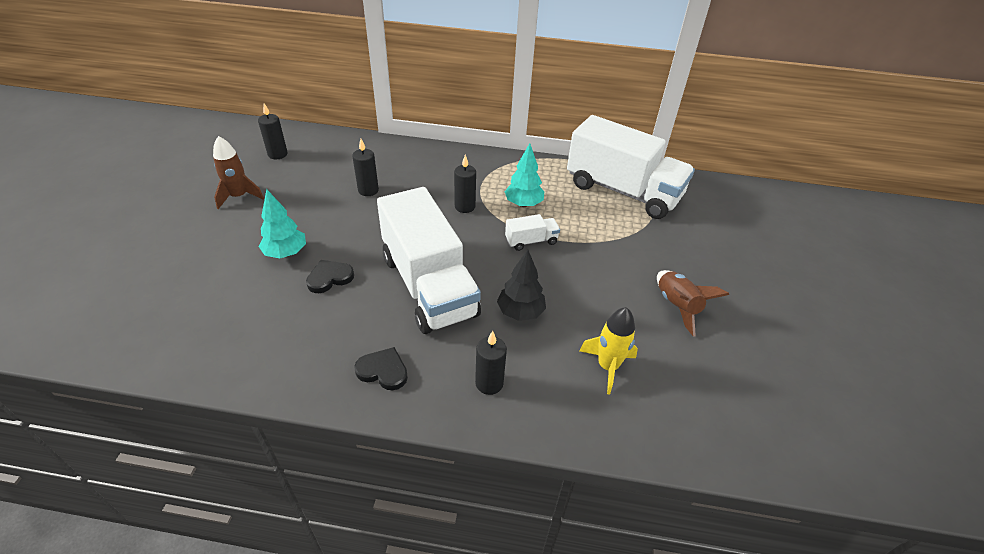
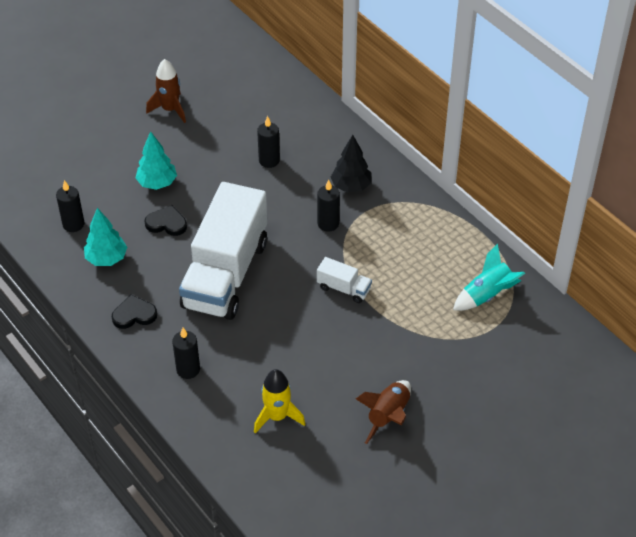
camera: 45 degrees right, 5 degrees up
(277, 154) = (235, 80): black candle -> black candle (73, 224)
(383, 371) = (134, 314): black heart -> black heart turned 75 degrees counterclockwise
(520, 312) = (265, 338): black tree -> black tree (351, 186)
(523, 204) = (380, 251): turquoise tree -> turquoise tree (106, 259)
(622, 191) = (487, 295): white truck -> turquoise rocket

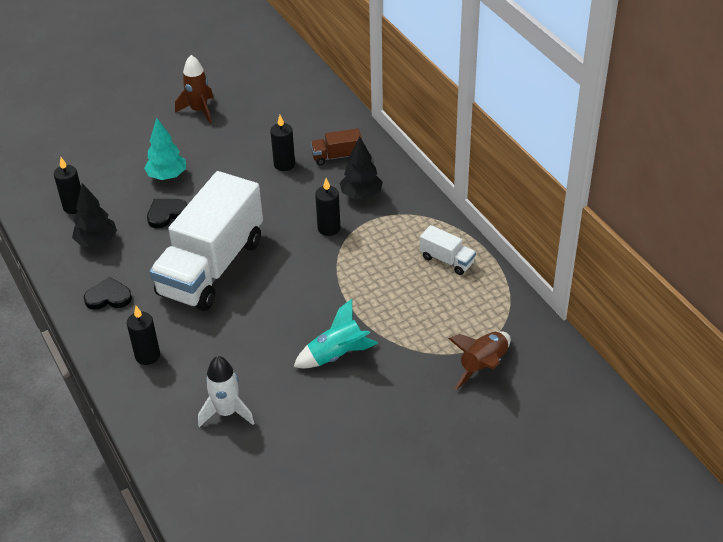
camera: 10 degrees right, 5 degrees down
(106, 259) = (97, 242): turquoise tree -> black tree
(166, 223) = (166, 214): black heart -> black heart turned 60 degrees counterclockwise
(277, 416) = (227, 412): yellow rocket -> white rocket
(318, 147) = (337, 156): none -> brown truck
(344, 288) = (329, 292): white truck -> white truck (447, 260)
(388, 416) = (345, 424): brown rocket -> brown rocket (483, 366)
(487, 295) = (479, 312): turquoise rocket -> turquoise rocket (336, 355)

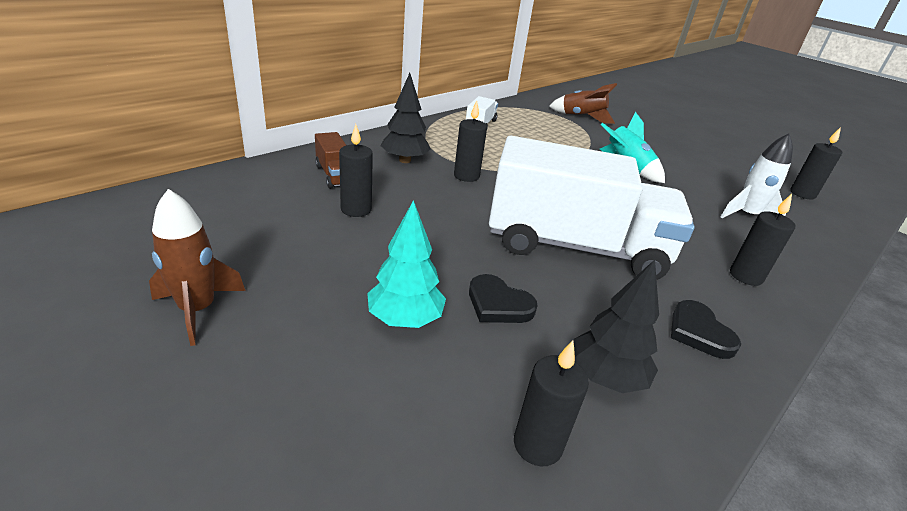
camera: 110 degrees left, 10 degrees down
(257, 503) = (802, 194): none -> black candle

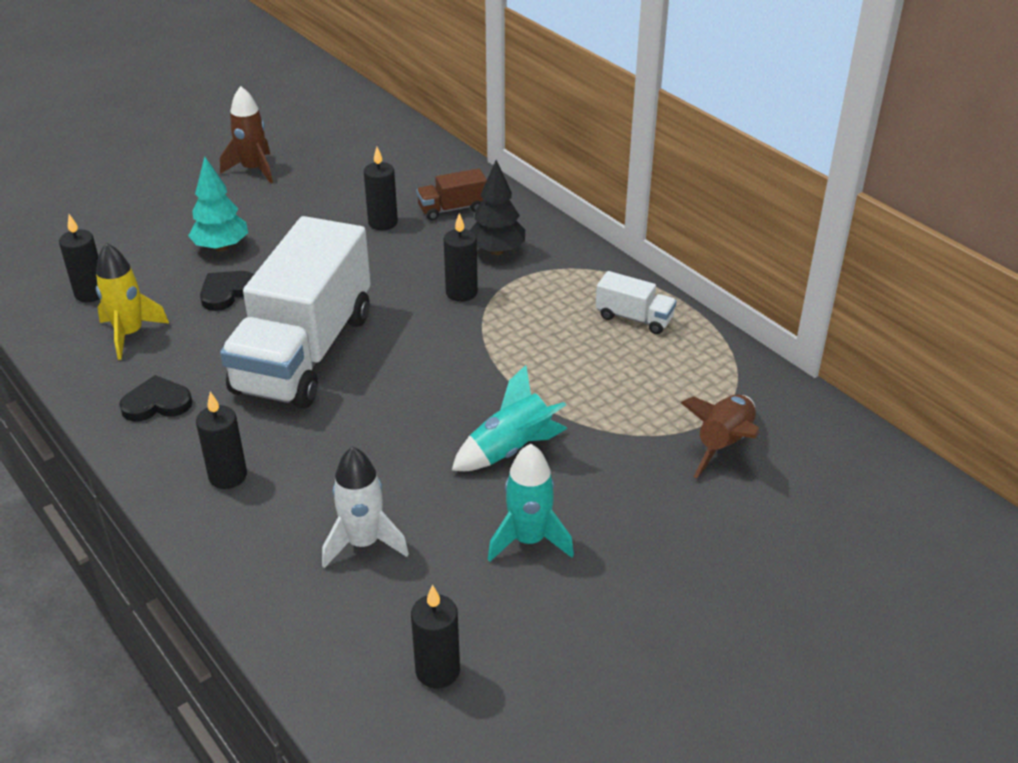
camera: 100 degrees right, 5 degrees up
(606, 377) = (130, 334): black tree -> yellow rocket
(693, 167) = (528, 540): none -> turquoise rocket

